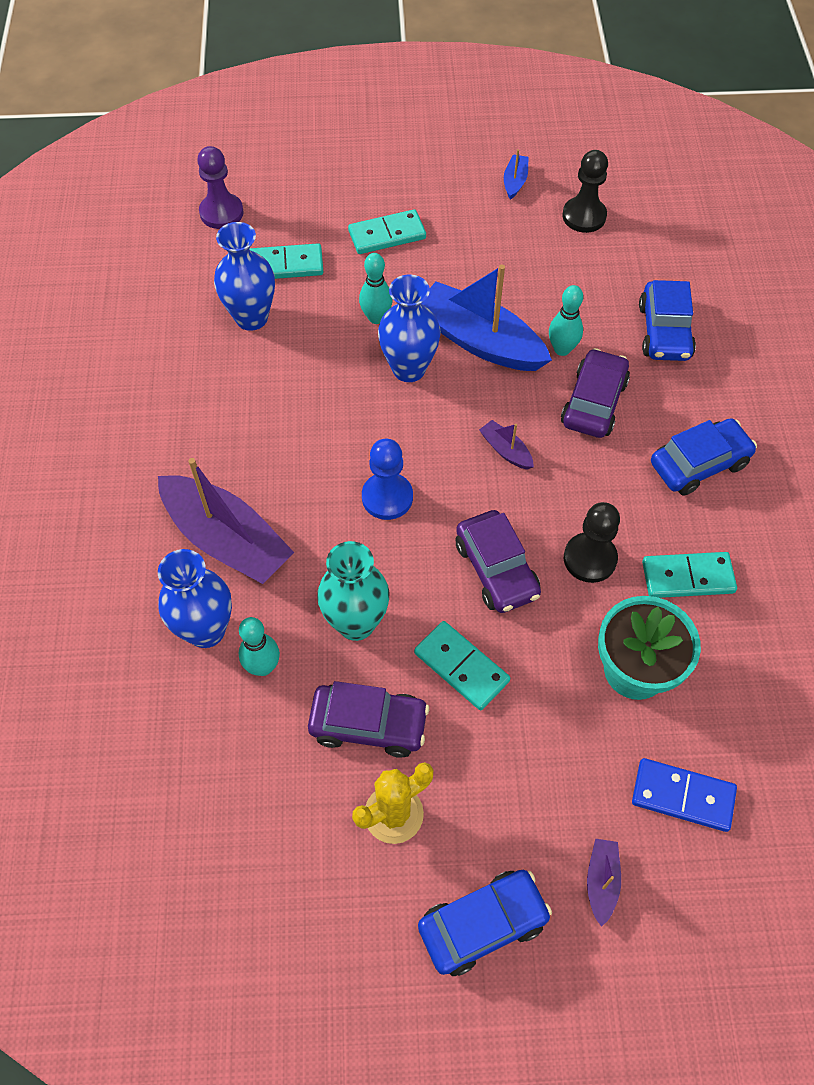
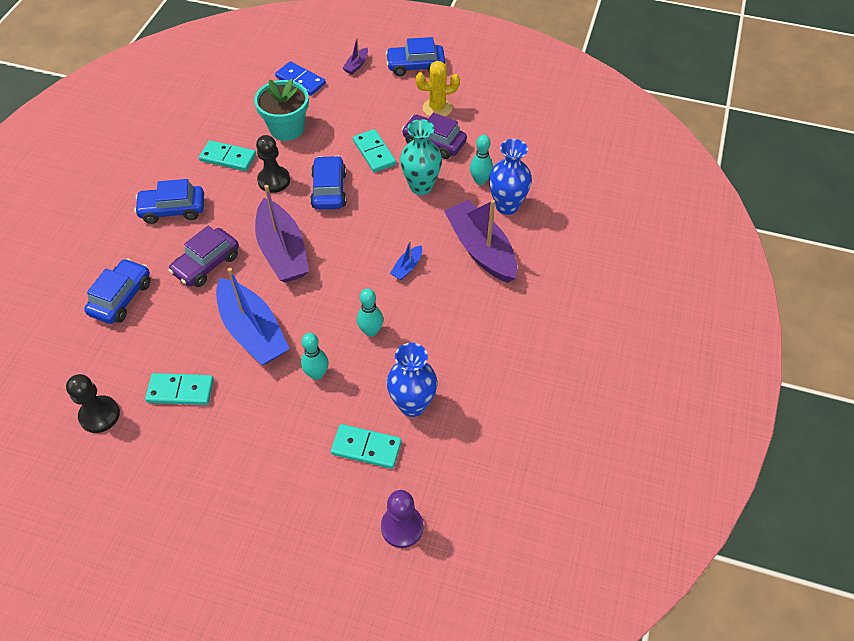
camera: 160 degrees left, 5 degrees down
(387, 235) = (269, 451): turquoise domino -> turquoise domino (180, 390)
(387, 497) = (372, 245): blue pawn -> none
(409, 369) = (314, 325): blue vase -> none
(496, 569) = (329, 190): purple car -> blue car
(505, 450) = (283, 251): purple boat -> purple boat, size x2.31
(515, 181) = (128, 473): blue boat -> blue boat (407, 267)
(562, 349) = (200, 307): turquoise bowling pin -> turquoise bowling pin (371, 331)

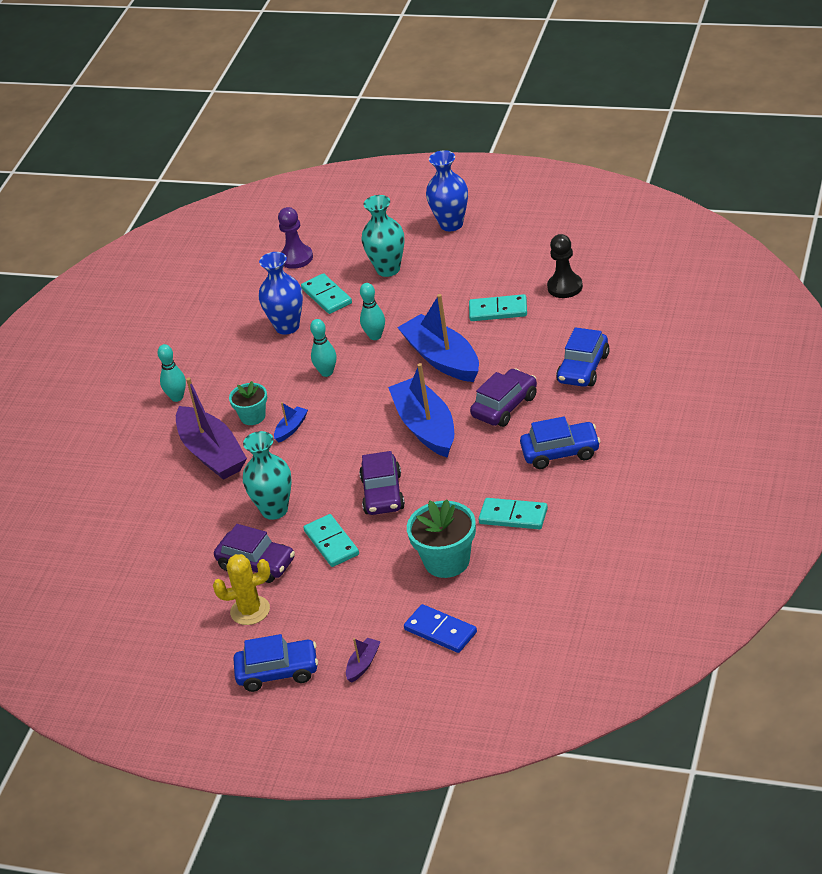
camera: 175 degrees left, 15 degrees down
(274, 180) = (450, 496): black pawn -> none
(283, 251) = (425, 427): purple boat -> blue boat
(290, 483) = (388, 269): none -> turquoise vase
(329, 190) = (383, 494): blue car -> purple car
(366, 448) = (327, 296): turquoise domino -> turquoise domino turned 45 degrees clockwise
(445, 286) = (253, 416): none -> turquoise flower pot
(480, 181) = (204, 524): turquoise bowling pin -> turquoise bowling pin (177, 397)
(507, 206) = (177, 500): blue vase -> blue vase (451, 224)

